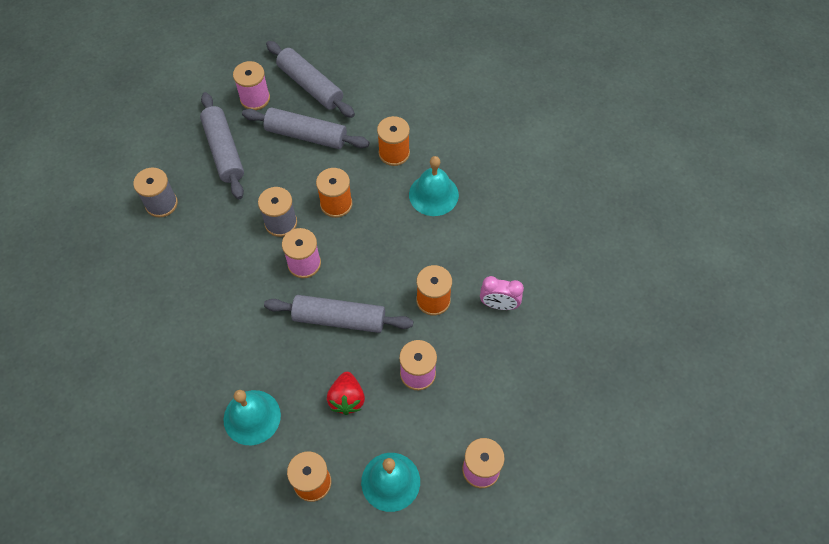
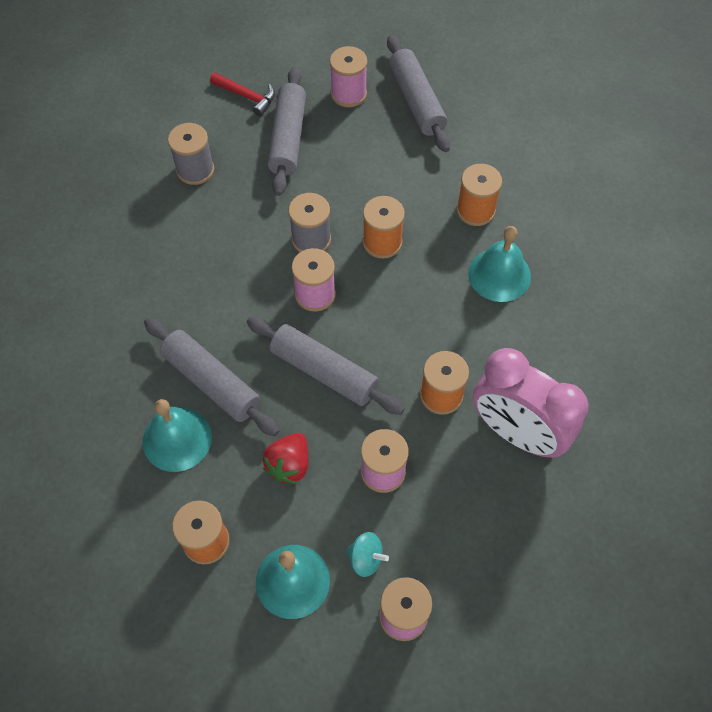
camera: 25 degrees right, 0 degrees up
(174, 129) = (246, 96): none -> red hammer
(306, 135) = (385, 154): grey rolling pin -> grey rolling pin (211, 382)
(435, 441) = (366, 558): none -> turquoise spinning top
(499, 305) = (516, 433): pink clock -> pink clock, size x1.97

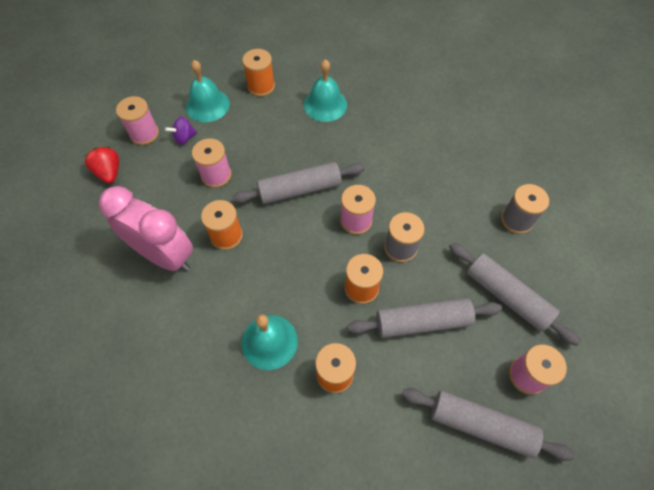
camera: 130 degrees right, 0 degrees up
(211, 382) = (344, 136): grey rolling pin -> grey rolling pin (422, 322)
(246, 96) = (574, 297): red hammer -> none
(289, 465) = (263, 139): red strawberry -> red strawberry (109, 172)
(366, 558) = (184, 138): turquoise spinning top -> purple spinning top
(516, 433) = (164, 255): pink clock -> pink clock turned 45 degrees clockwise

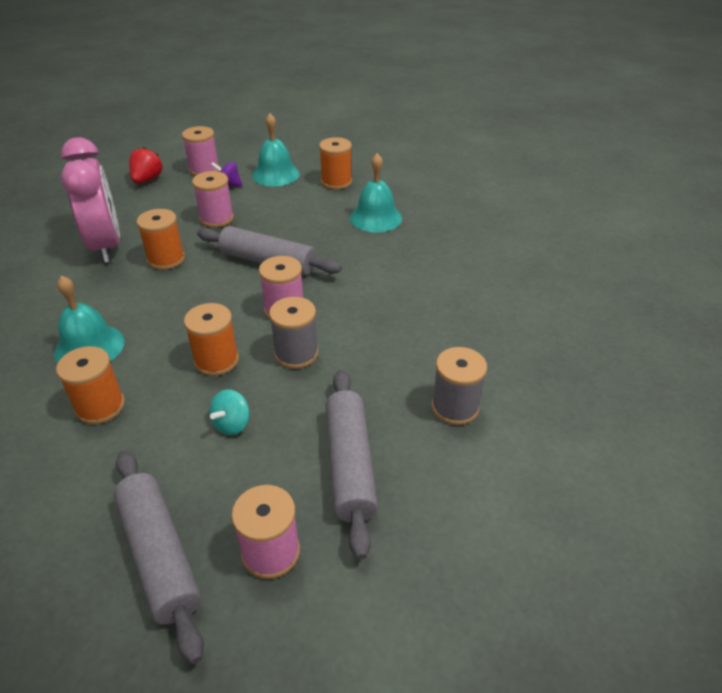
camera: 40 degrees right, 20 degrees down
(422, 322) = (232, 424): grey rolling pin -> turquoise spinning top

